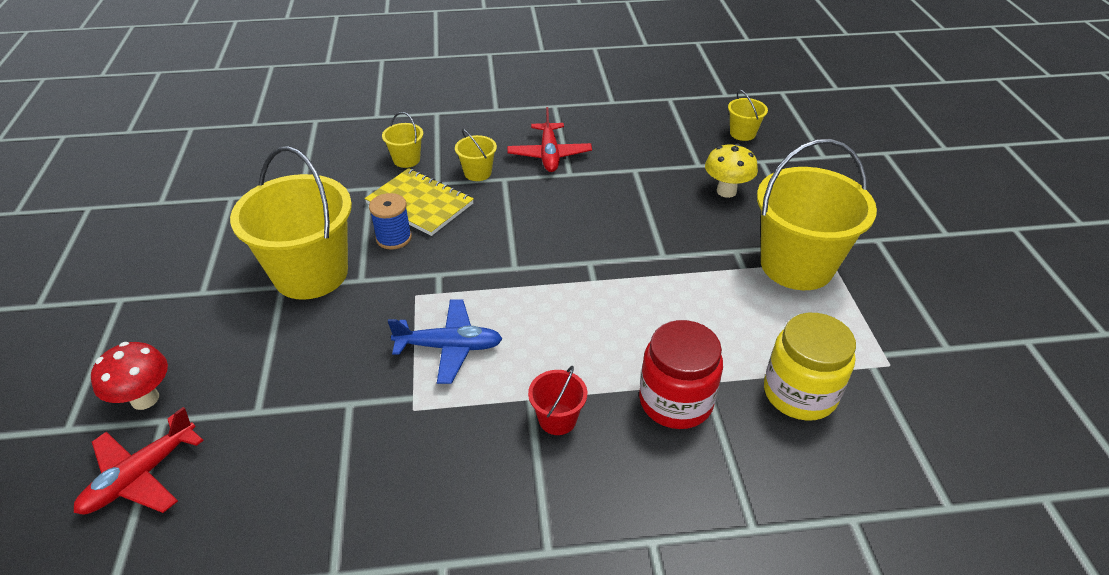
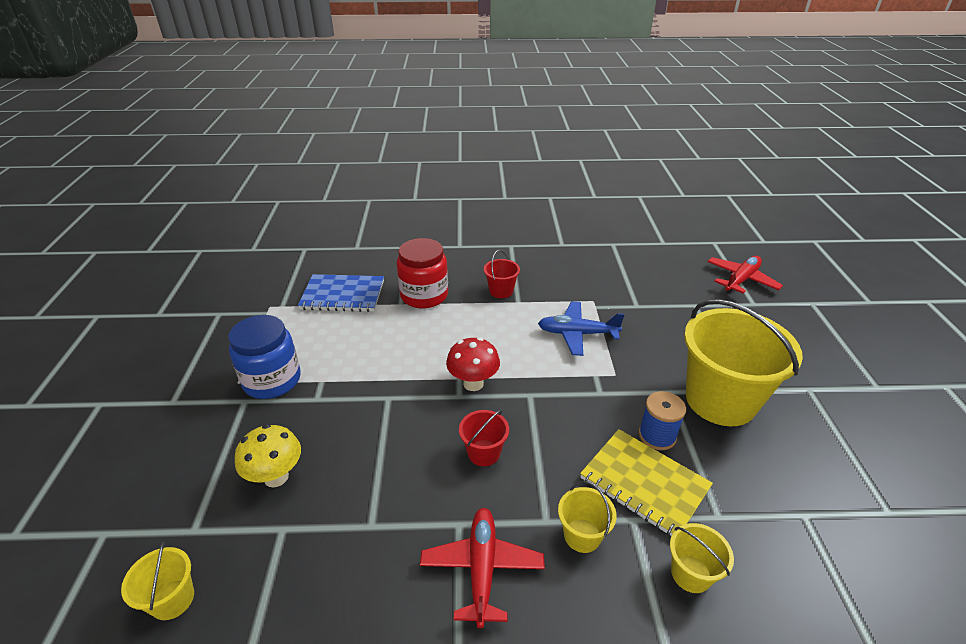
camera: 175 degrees left, 5 degrees down
(145, 399) = (777, 315): red mushroom -> red mushroom (473, 383)
(556, 216) = (484, 453): none -> red bucket
(796, 265) = (272, 380): yellow bucket -> blue jar
(799, 393) = (343, 295): yellow jar -> blue notebook

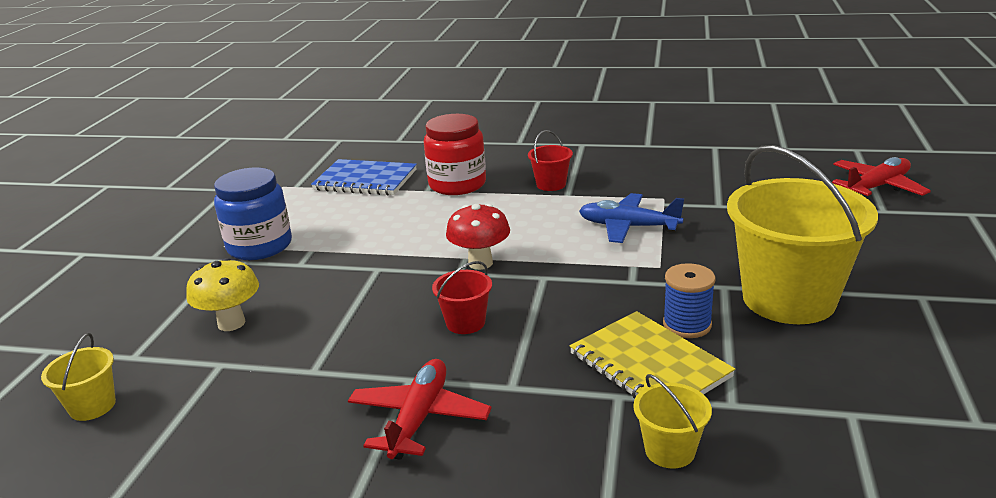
camera: 15 degrees right, 10 degrees down
(582, 535) = (549, 403): yellow bucket -> none

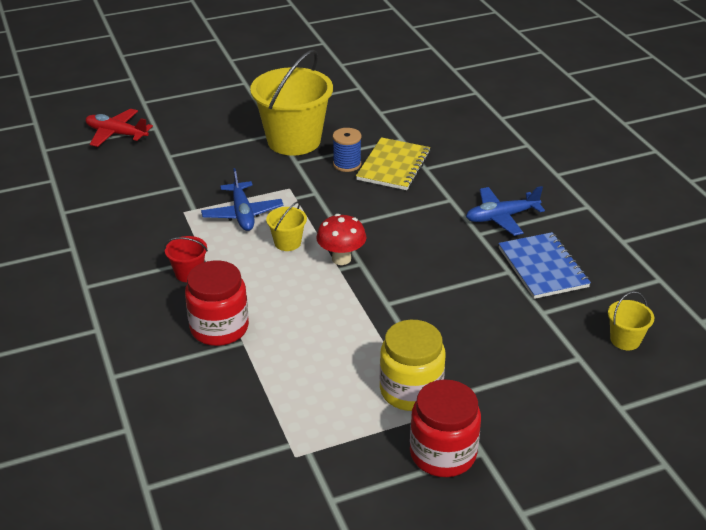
camera: 125 degrees left, 10 degrees up
(183, 240) = (443, 453): none -> red jar
(231, 323) = (507, 335): yellow mushroom -> none
(260, 246) = (411, 390): blue jar -> yellow jar
(365, 180) = (245, 396): blue notebook -> blue notebook (543, 267)
(419, 418) = (501, 217): red plane -> blue plane
(465, 323) = (412, 236): red bucket -> none
(670, 450) = (448, 146): yellow bucket -> yellow bucket (287, 243)

